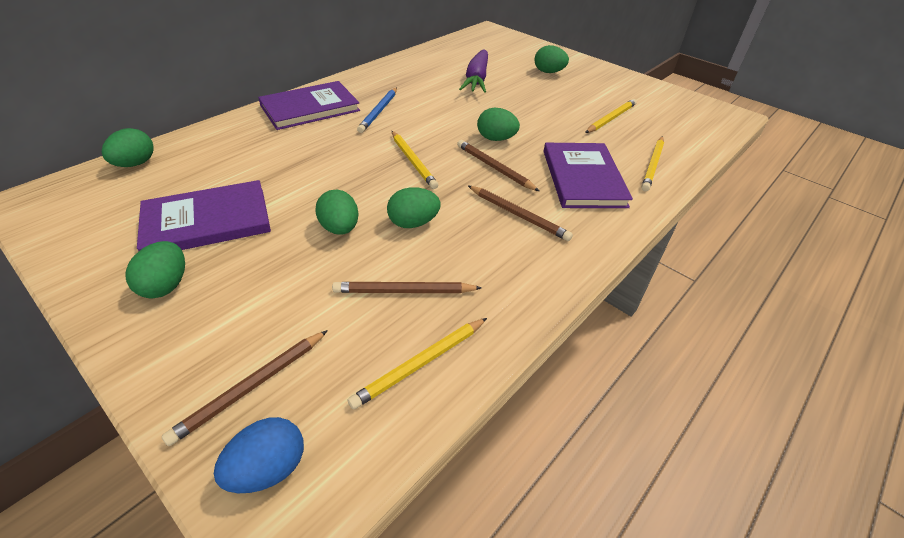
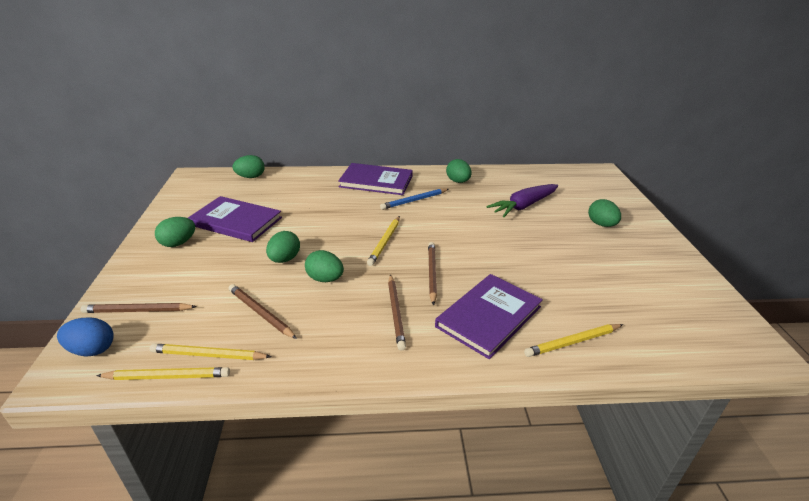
camera: 45 degrees right, 10 degrees down
(496, 139) = (466, 255): green egg -> green egg (458, 181)
(611, 118) = (598, 286): yellow pencil -> yellow pencil (167, 376)

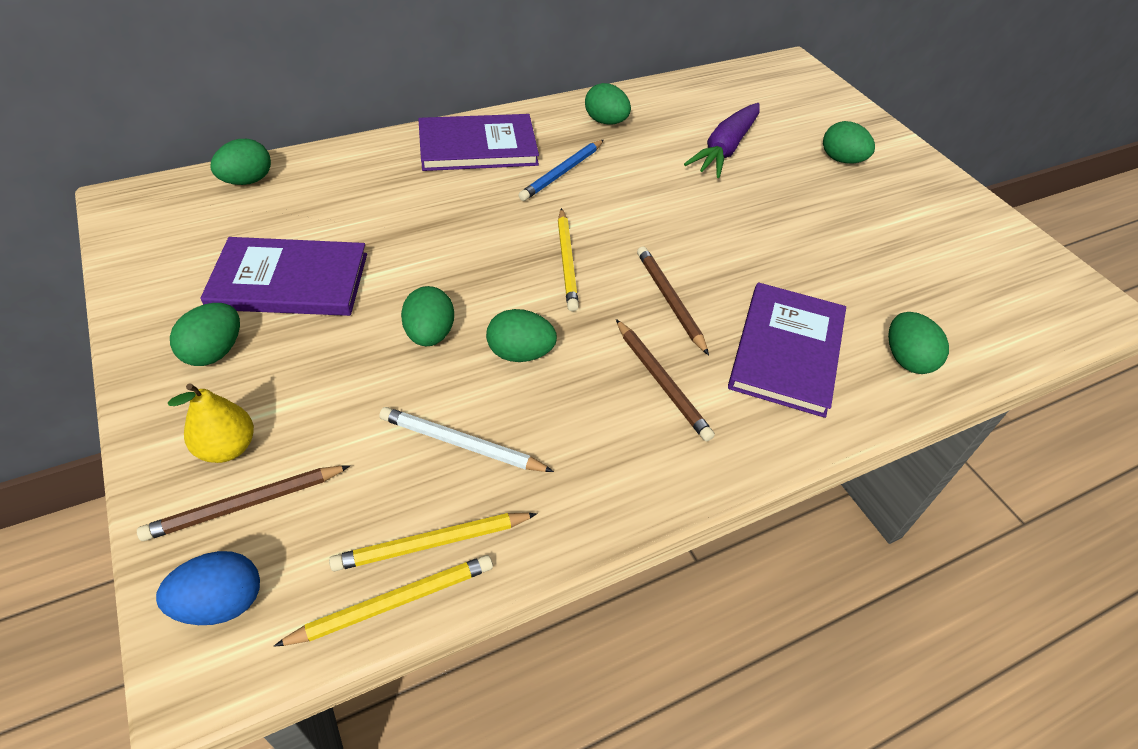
camera: 25 degrees left, 15 degrees up
(150, 284) = (227, 448): none -> yellow pear
(260, 313) = (461, 444): brown pencil -> white pencil
(572, 342) = (906, 359): yellow pencil -> green egg

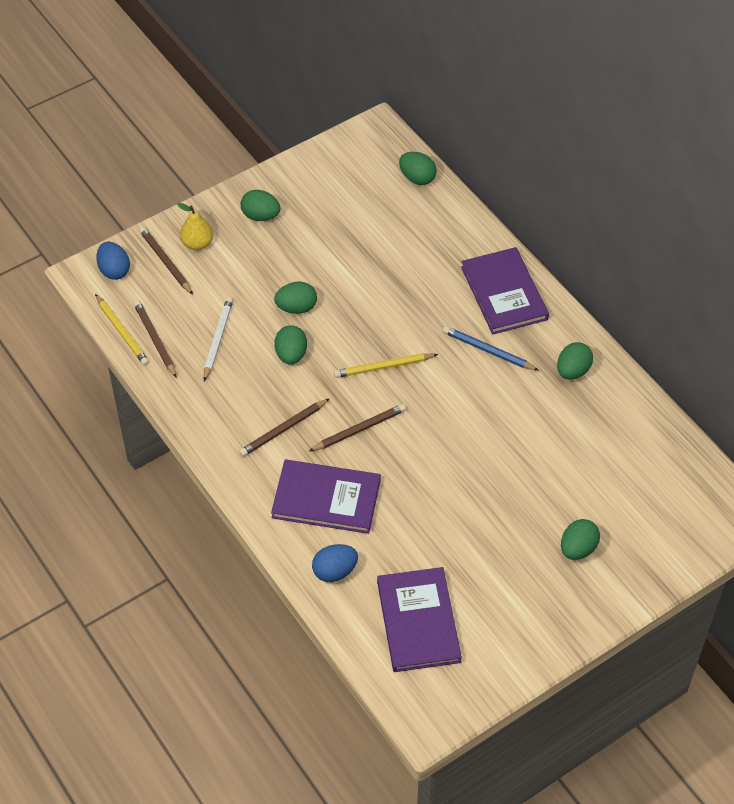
camera: 85 degrees right, 5 degrees up
(289, 281) = (326, 230): purple book -> purple book (418, 621)
(432, 543) = (155, 340): yellow pencil -> brown pencil
(725, 149) = (562, 459): purple carrot -> none
(906, 359) = (335, 571): green egg -> blue egg

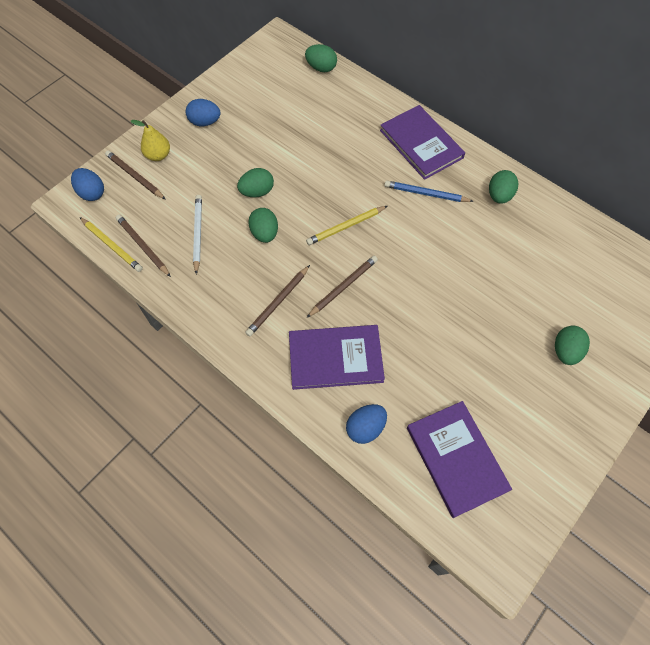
camera: 15 degrees left, 10 degrees up
(260, 216) = (205, 122): green egg -> blue egg

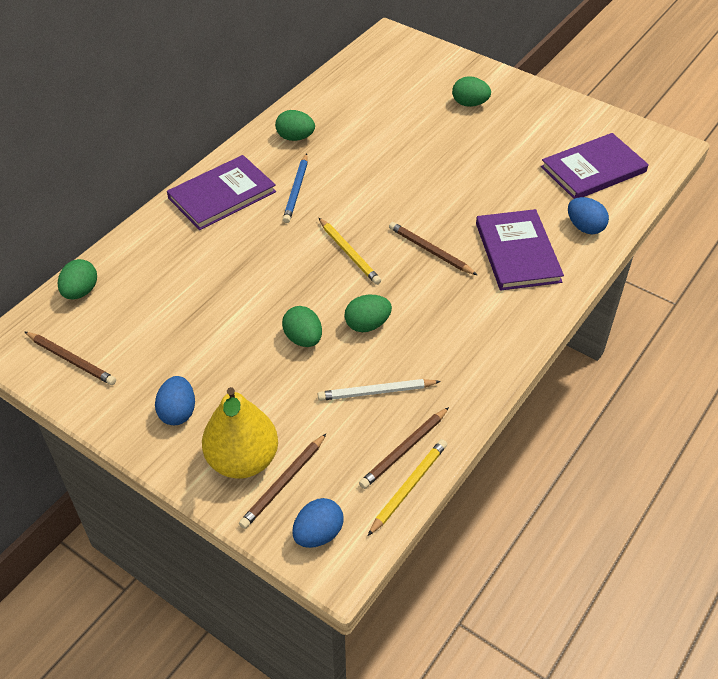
camera: 95 degrees left, 15 degrees down
(158, 155) = (243, 460): yellow pear -> yellow pear, size x1.73
(278, 302) = (461, 303): brown pencil -> brown pencil (71, 360)

